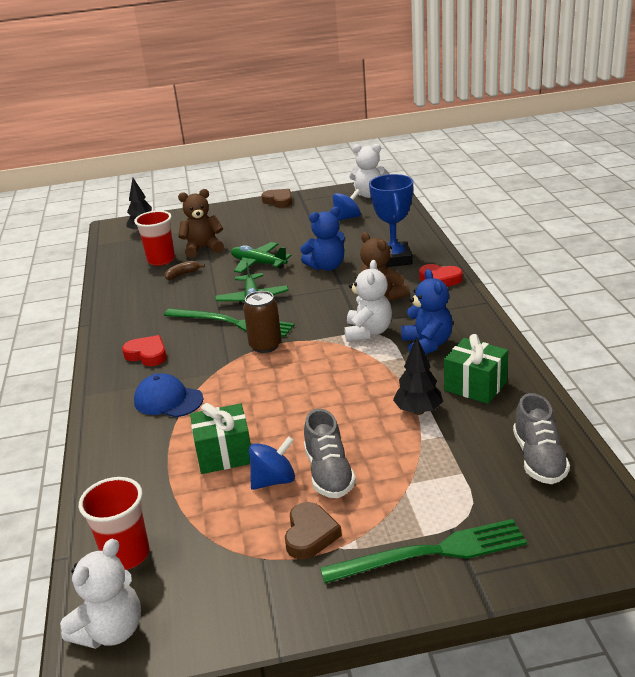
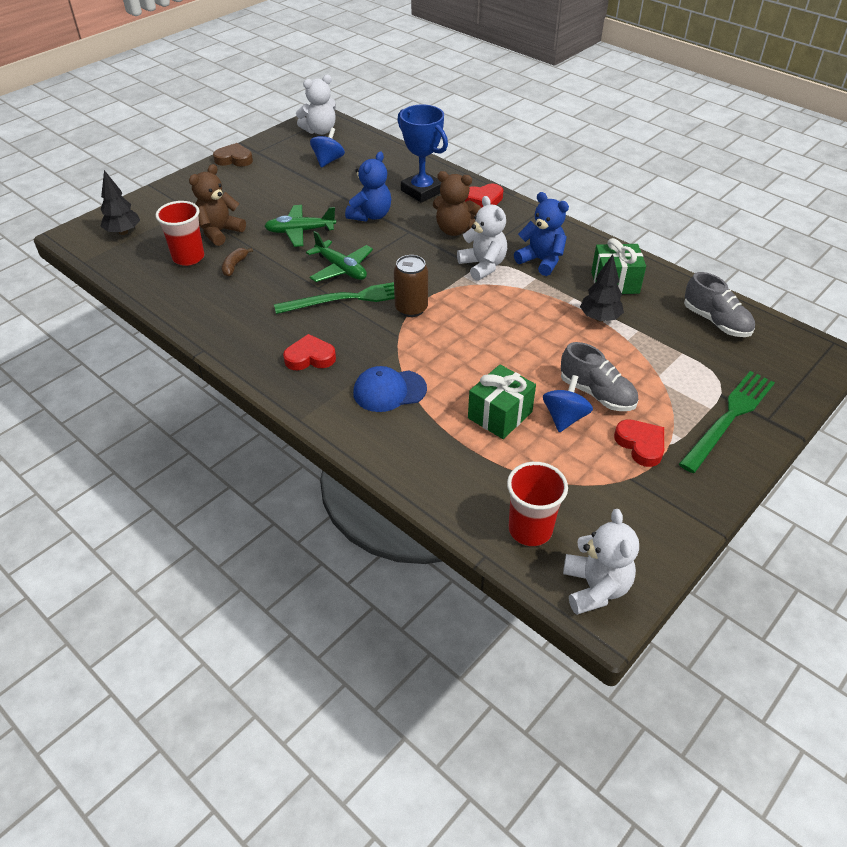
camera: 40 degrees left, 15 degrees up
(310, 535) = (640, 445): brown heart -> red heart

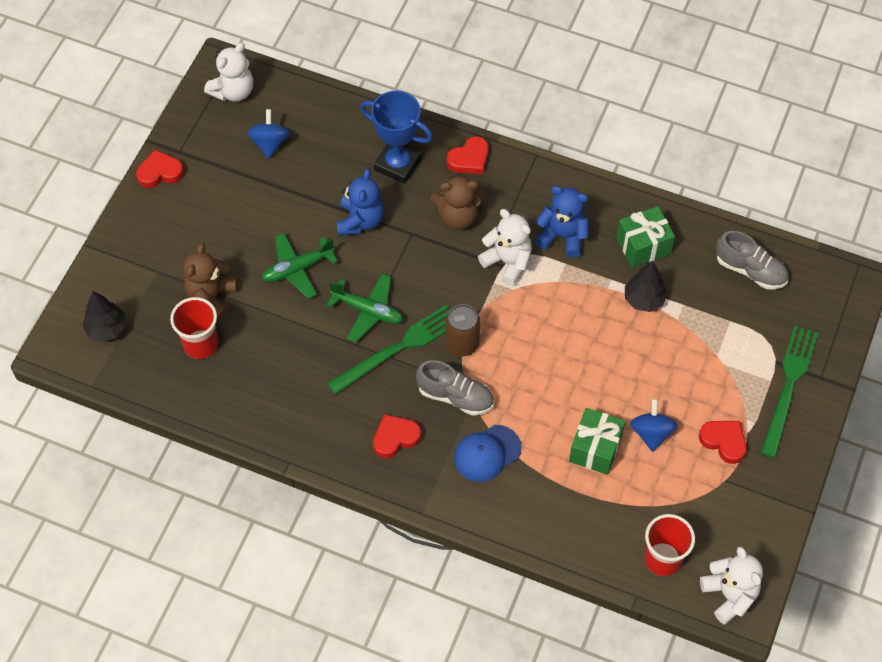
camera: 20 degrees left, 15 degrees up
(234, 159) = (160, 172): brown heart -> red heart
(234, 266) = (256, 341): brown banana -> none
(597, 394) = (670, 396): grey shoe -> grey shoe (455, 396)

